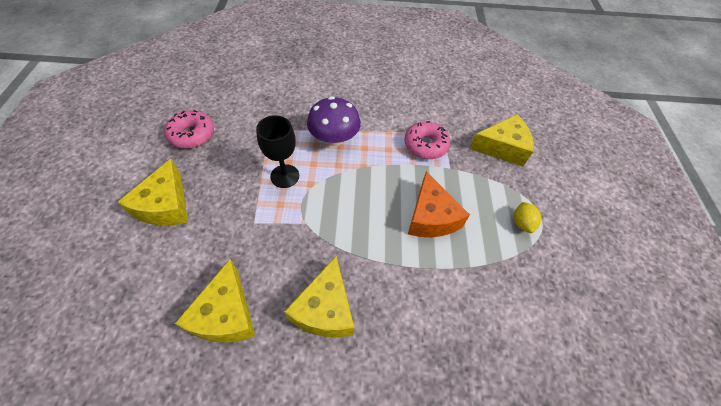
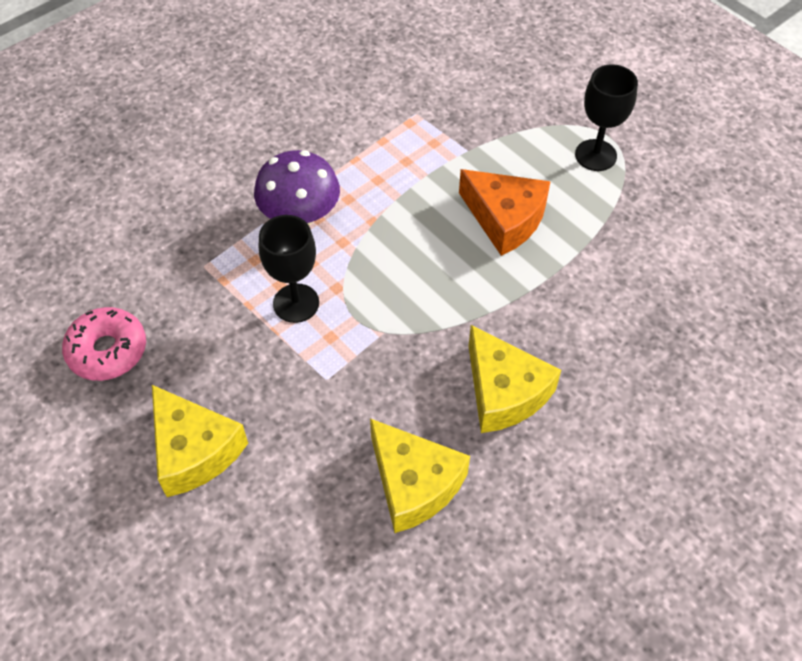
camera: 40 degrees left, 0 degrees up
(425, 145) = (413, 143): pink donut -> none
(502, 148) = (497, 85): yellow cheese -> none
(522, 223) = (595, 155): yellow lemon -> black goblet

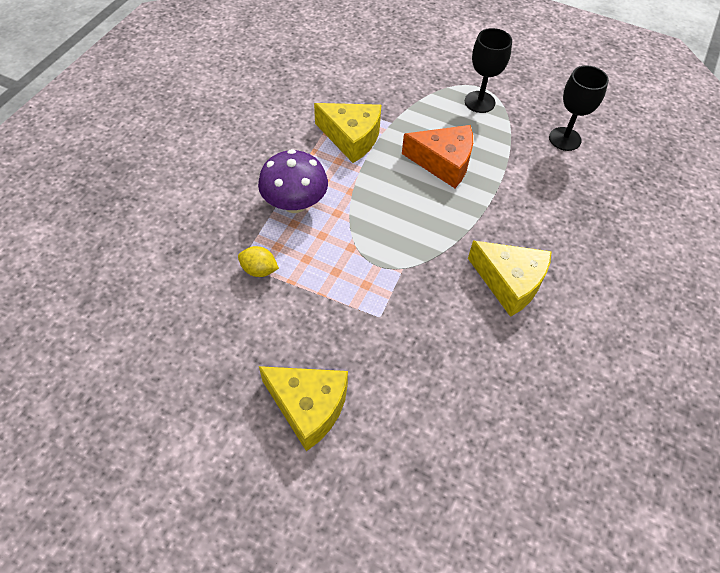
camera: 25 degrees left, 0 degrees up
(107, 350) = (196, 354): pink donut -> none
(220, 280) = (259, 270): none -> yellow lemon
(296, 303) = (327, 268): black goblet -> black goblet (565, 139)
(413, 484) = (484, 370): yellow cheese -> yellow cheese (351, 138)

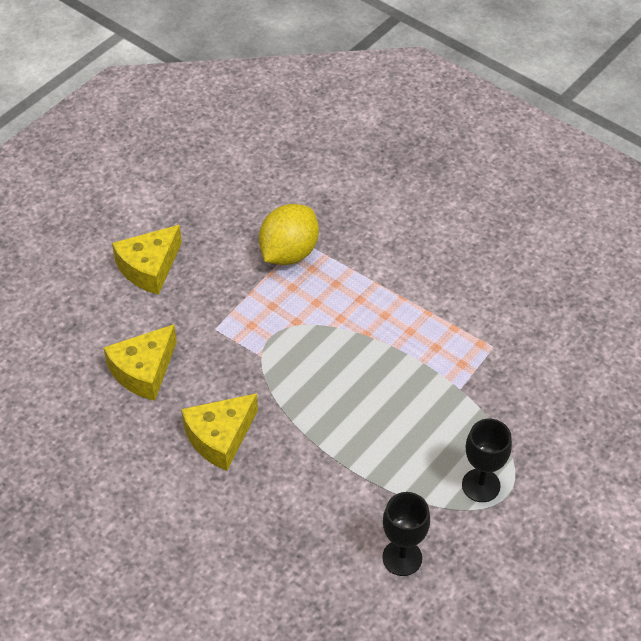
camera: 105 degrees right, 5 degrees down
(259, 270) = (289, 253): yellow lemon -> yellow lemon, size x2.07
(295, 203) = (360, 287): purple mushroom -> none
(351, 138) = (441, 348): yellow cheese -> yellow cheese (143, 371)
(443, 162) = (388, 422): orange cheese -> none

